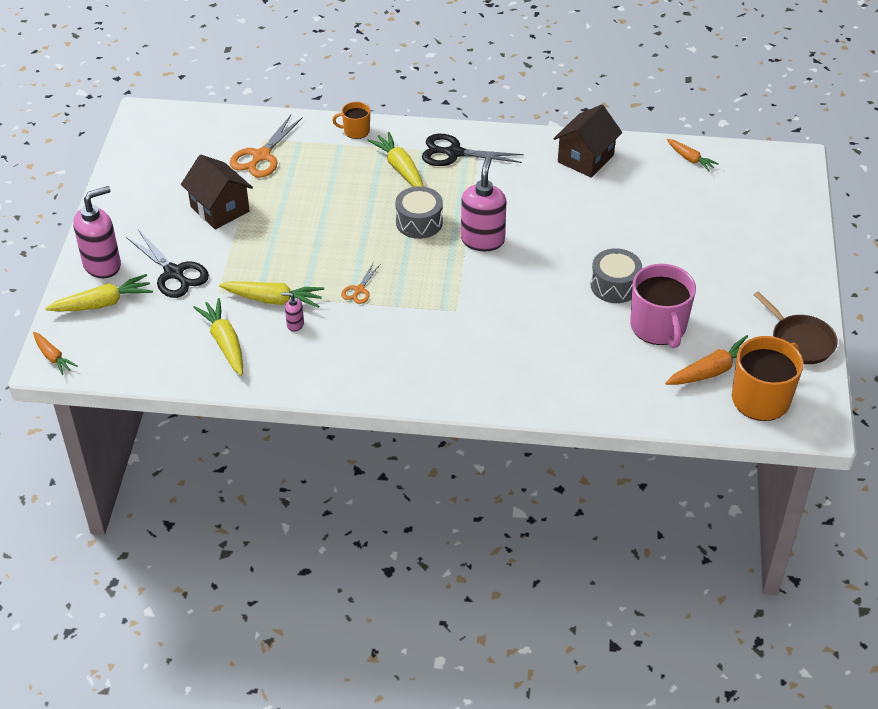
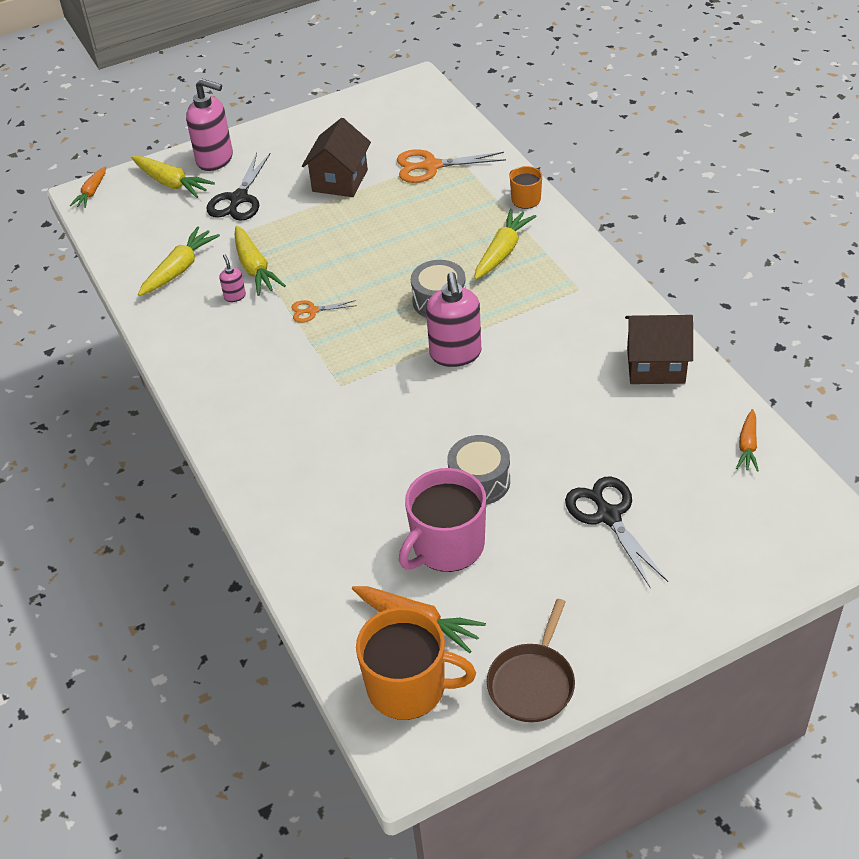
camera: 60 degrees right, 0 degrees up
(454, 153) = (562, 273): black scissors -> black scissors (608, 516)
(482, 240) = (455, 354): pink soap dispenser -> pink soap dispenser turned 105 degrees clockwise

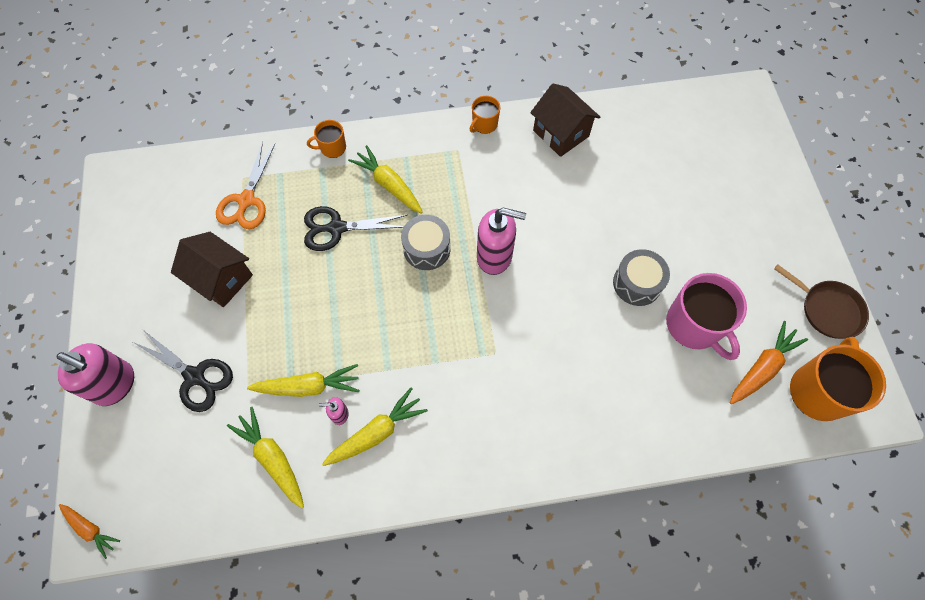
camera: 75 degrees left, 20 degrees up
(172, 183) = (128, 437): yellow carrot -> yellow carrot (377, 432)
(215, 159) = (115, 384): pink soap dispenser -> pink soap dispenser turned 75 degrees clockwise
(312, 311) = (392, 351): orange scissors -> none
(608, 516) = (694, 213): black scissors -> black scissors (337, 228)
(627, 299) = (484, 124): none -> orange mug
(655, 365) = (561, 133): brown house -> brown house turned 60 degrees counterclockwise
(747, 446) = (656, 112): orange carrot -> none

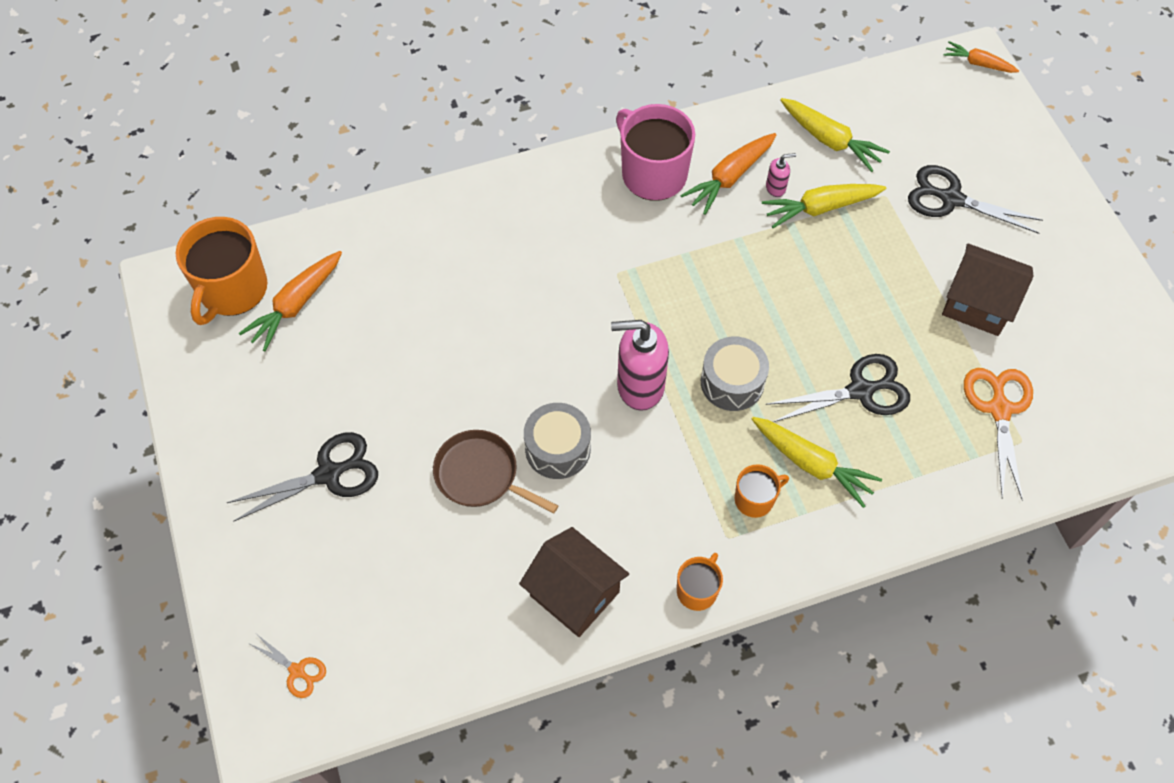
camera: 170 degrees right, 5 degrees down
(115, 384) = (1033, 179): pink soap dispenser -> none
(332, 148) = (915, 510): orange mug -> orange mug (755, 499)
(377, 432) = (729, 178): yellow carrot -> orange carrot
(637, 283) = (448, 380): grey drum -> grey drum (558, 449)
(694, 325) = (375, 340): pink mug -> pink mug (653, 174)
(723, 229) = (328, 474): none -> black scissors
(732, 118) = (297, 671): none -> orange scissors
(828, 309) = (201, 385): brown pan -> brown pan (480, 475)

